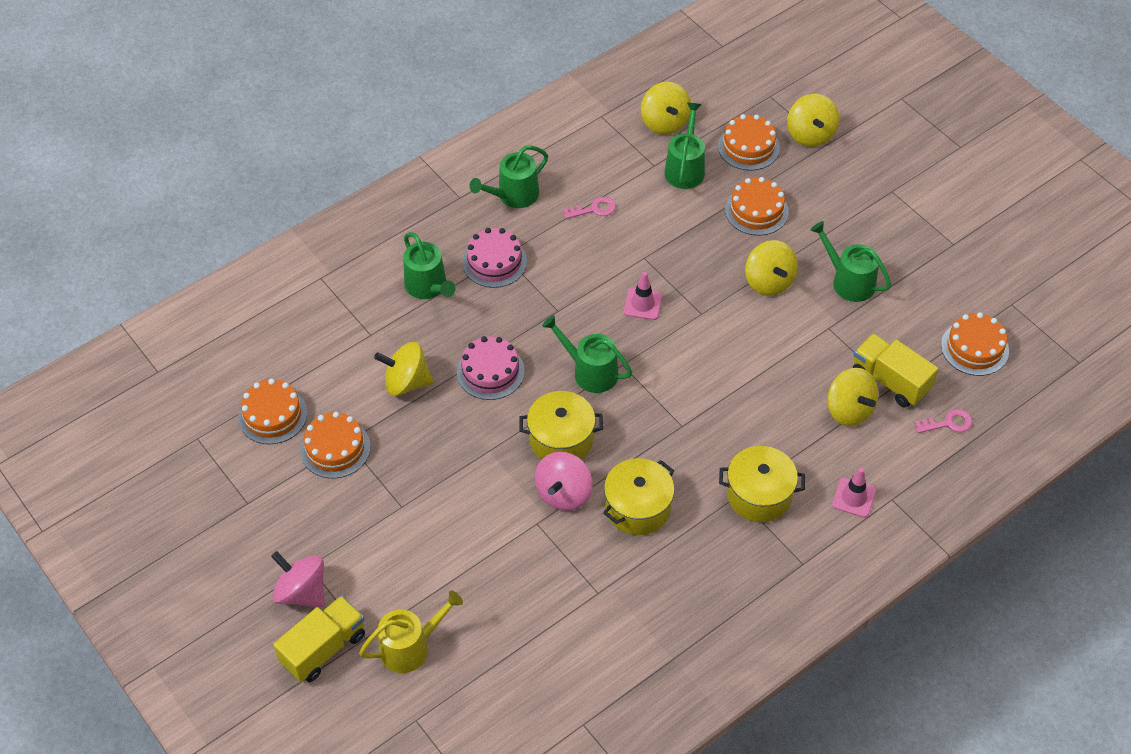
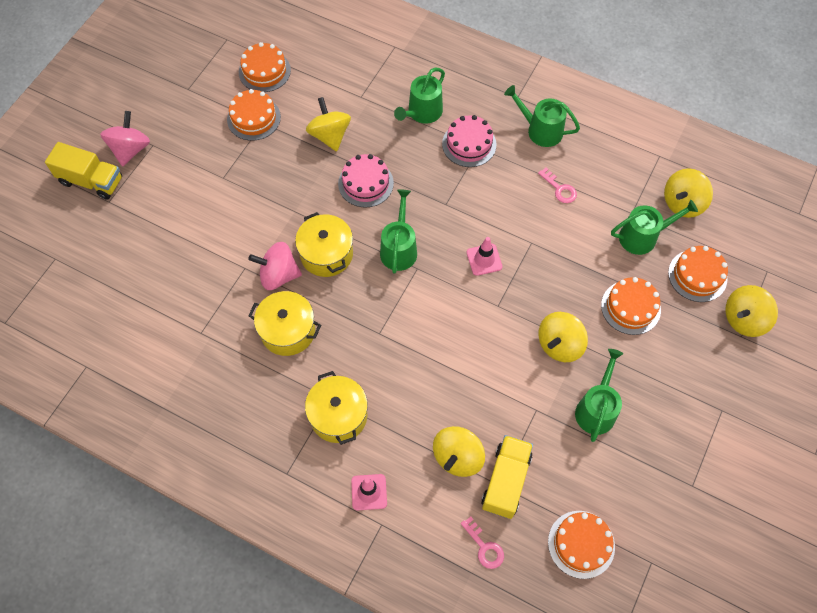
camera: 65 degrees right, 10 degrees up
(410, 647) = (111, 231): yellow watering can -> none

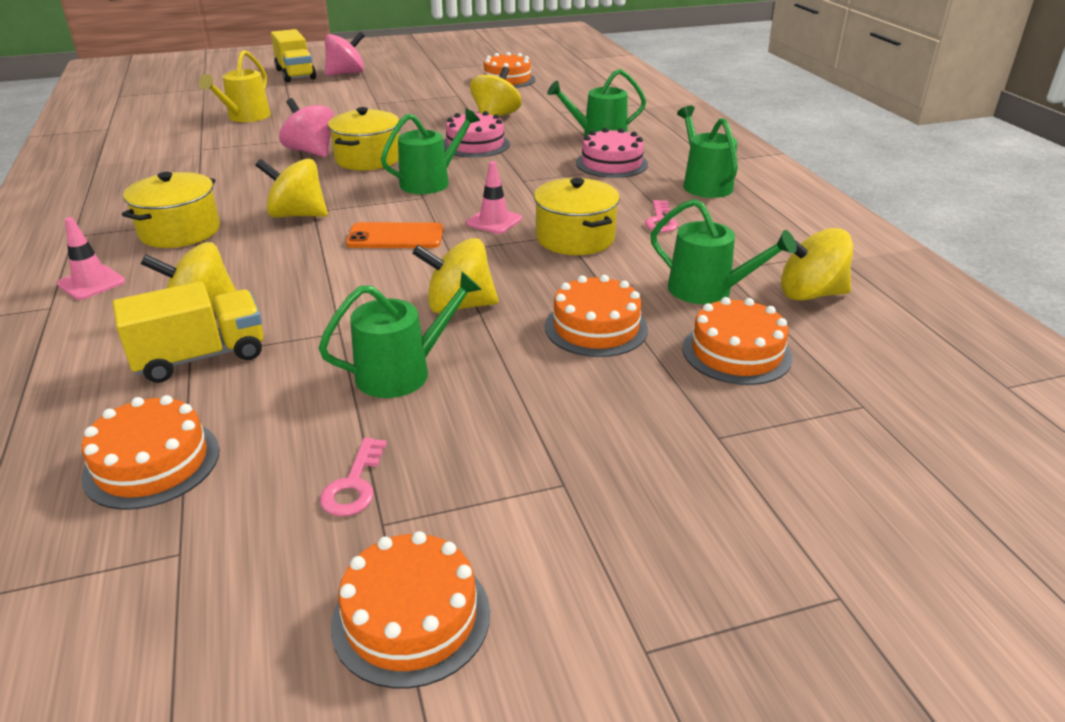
camera: 45 degrees right, 30 degrees down
(161, 271) = (246, 117): none -> yellow watering can
(253, 118) = (455, 91): orange cake -> orange cake (411, 617)
(288, 331) = (253, 176): yellow pot -> yellow pot (575, 238)
(456, 317) = (395, 237): none -> orange phone
(484, 547) = (74, 386): pink key -> pink key (354, 485)
(744, 319) = (749, 425): yellow spinning top -> yellow spinning top (297, 215)

